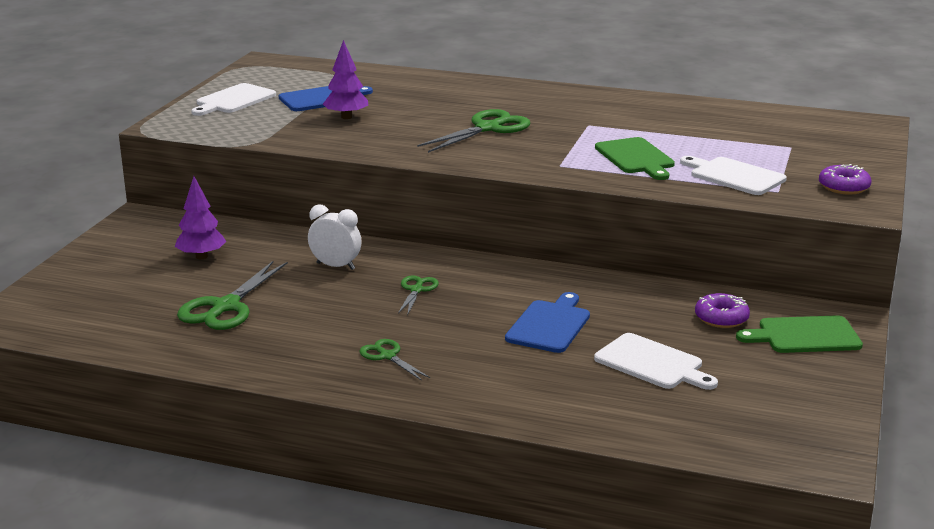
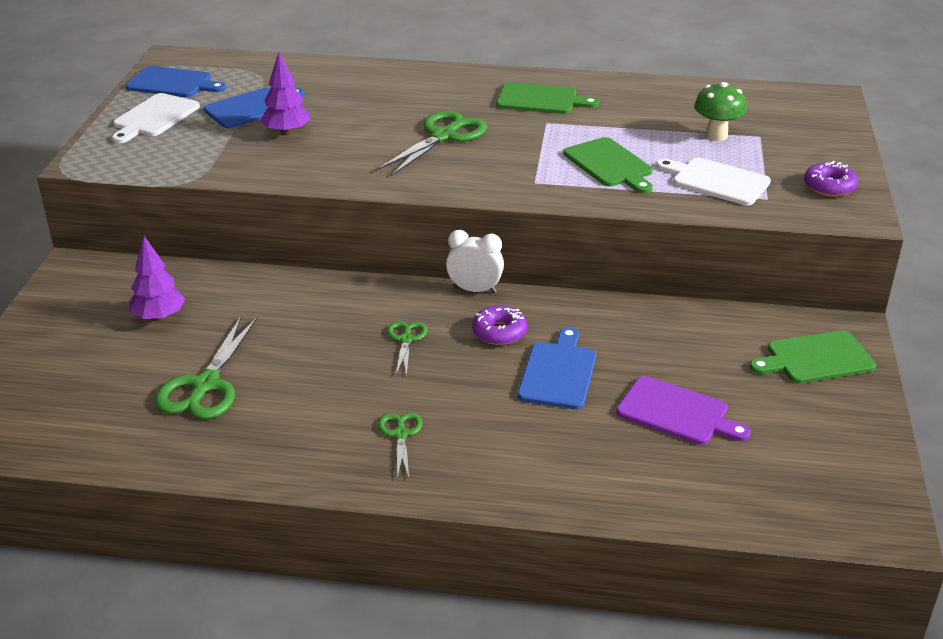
camera: 10 degrees left, 10 degrees up
(258, 78) = (173, 83): none -> blue cutting board
(335, 266) = (310, 315): white clock -> white clock (475, 290)
(387, 356) = (400, 434): green scissors -> green scissors turned 45 degrees clockwise
(589, 108) = (541, 100): none -> green cutting board
(652, 363) = (677, 413): white cutting board -> purple cutting board
(721, 318) = (728, 344): purple donut -> purple donut (499, 332)
(748, 144) = (716, 136): none -> green mushroom

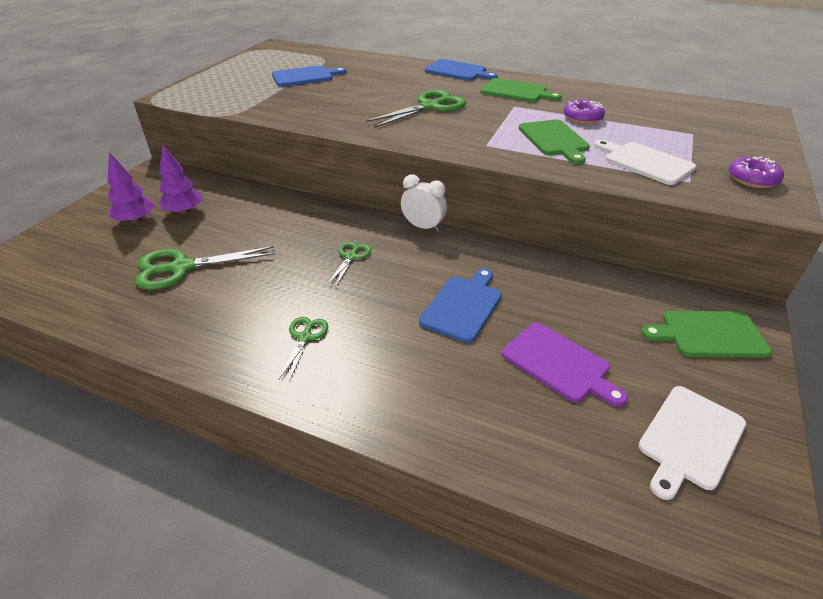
camera: 15 degrees right, 5 degrees up
(154, 117) = (237, 75): white cutting board -> white cutting board (689, 439)
(173, 83) = (264, 58): blue cutting board -> blue cutting board (458, 71)
(205, 385) = (181, 267): green scissors -> green scissors turned 45 degrees clockwise
(286, 132) = (318, 93): purple tree -> purple tree (136, 220)
(499, 332) = (428, 263): purple donut -> purple donut (582, 118)
(716, 136) = (653, 129): green mushroom -> none

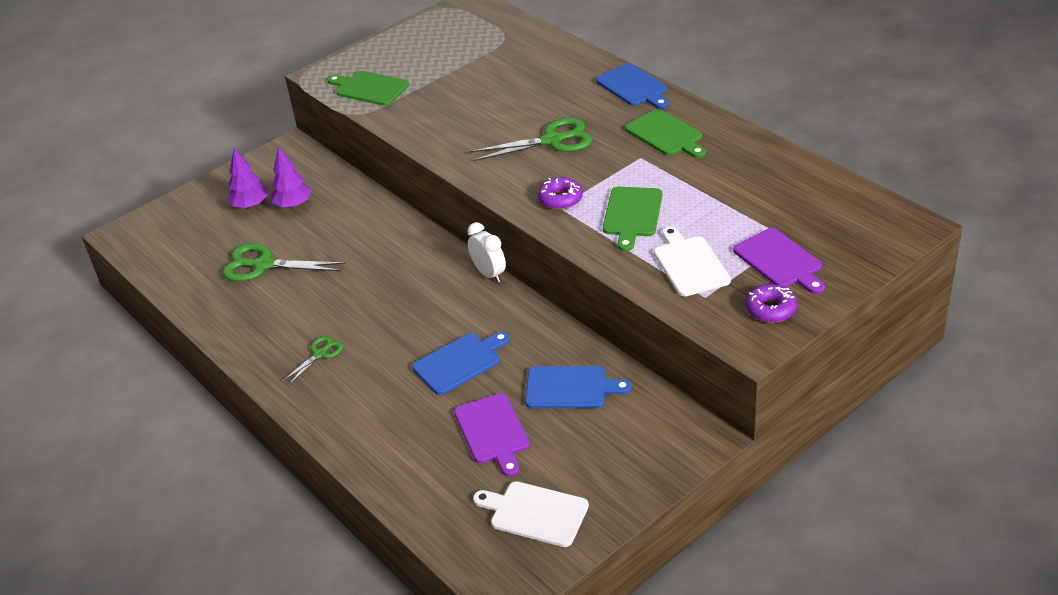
camera: 30 degrees right, 0 degrees up
(305, 76) = (464, 66): blue cutting board -> blue cutting board (570, 388)
(351, 257) = (402, 290): green scissors -> none
(582, 118) = (694, 190): purple donut -> purple donut (560, 199)
(689, 439) = (535, 513): white cutting board -> white cutting board turned 45 degrees clockwise
(708, 147) = (779, 261): none -> purple cutting board
(708, 334) = (643, 446): green cutting board -> green cutting board (369, 88)

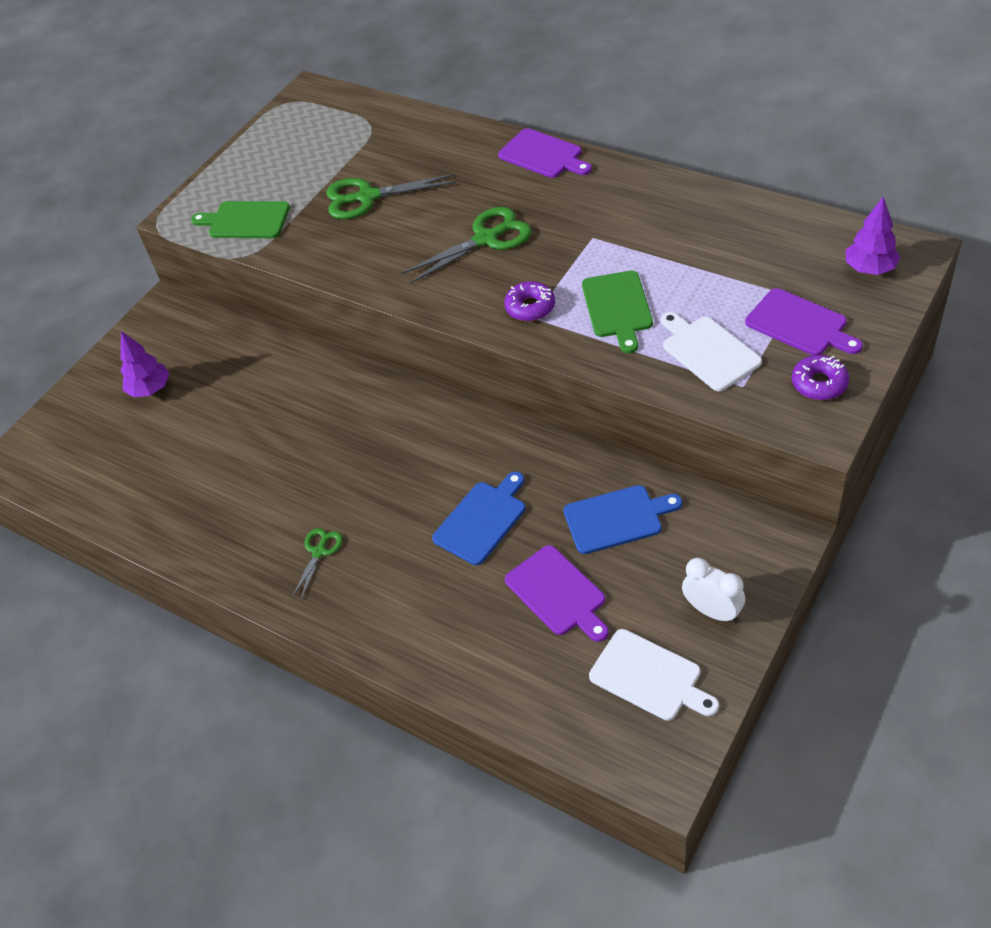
camera: 15 degrees left, 10 degrees up
(263, 265) = (201, 459): green scissors -> green scissors (367, 197)
(293, 205) = (201, 377): purple tree -> purple tree (869, 269)
(489, 274) = (464, 406): white clock -> white clock (712, 611)
(535, 513) = (649, 677): white cutting board -> white cutting board turned 150 degrees counterclockwise
(633, 87) = (543, 155): blue cutting board -> purple cutting board
(666, 134) = (606, 204): green cutting board -> none

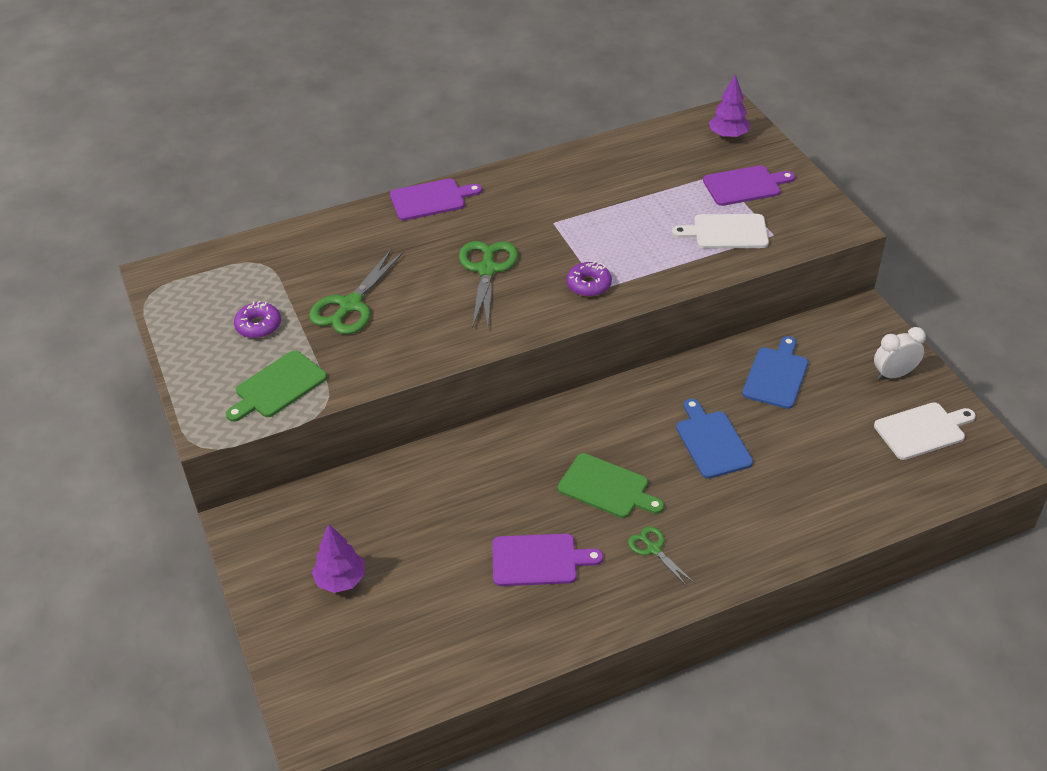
camera: 60 degrees left, 5 degrees down
(558, 593) = (815, 437): purple cutting board -> purple cutting board (539, 560)
(617, 308) = (639, 247): green cutting board -> green cutting board (607, 487)
(819, 383) = (804, 206): purple donut -> purple donut (258, 326)

